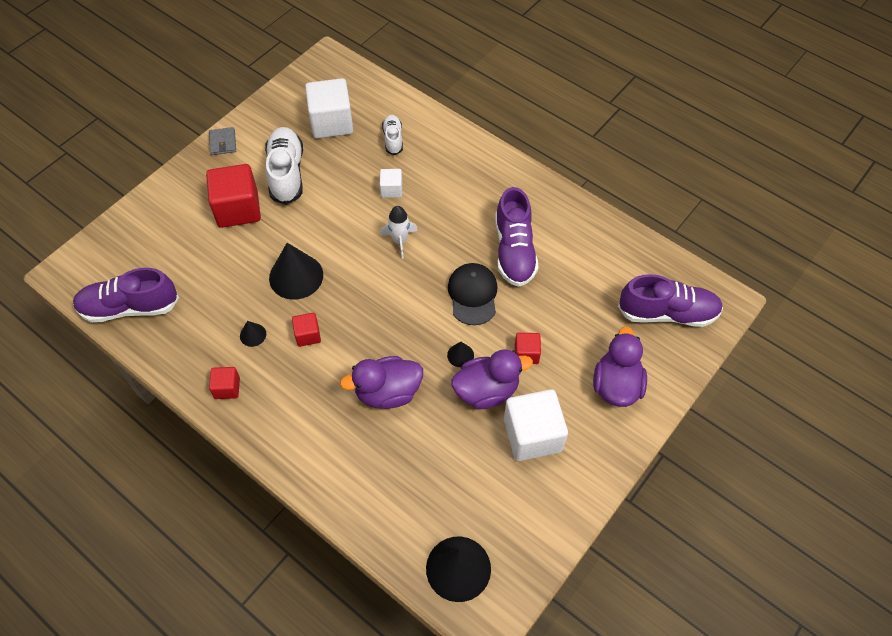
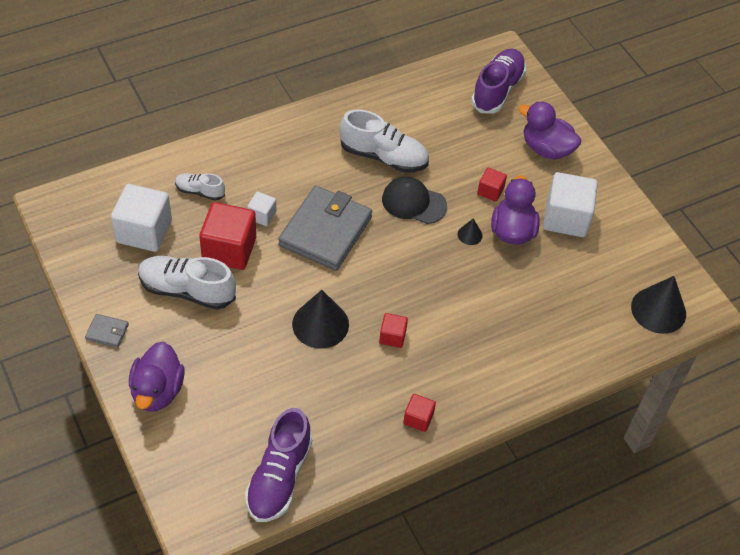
camera: 70 degrees left, 5 degrees down
(238, 209) = (208, 346): red cube -> red cube (229, 249)
(253, 335) = (369, 380): black cone -> none
(388, 392) = (481, 298): purple duck -> purple duck (157, 391)
(400, 241) = (325, 231): white rocket -> grey wallet
(514, 251) = (383, 157): purple shoe -> white shoe

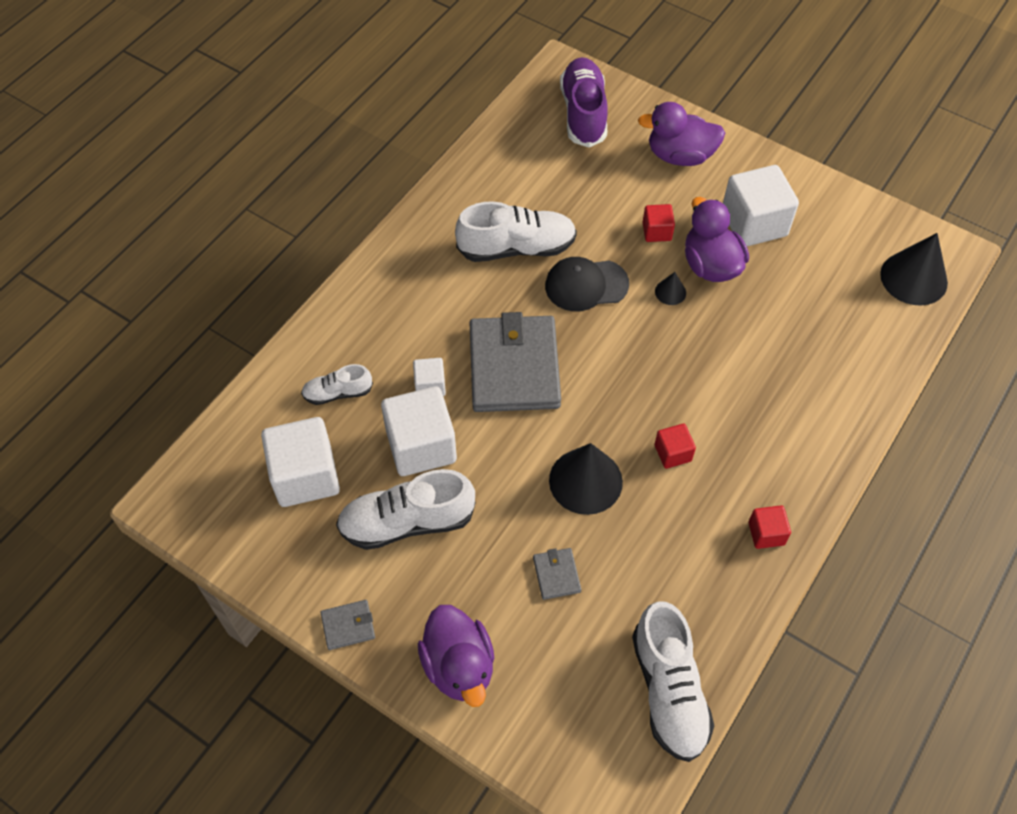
camera: 25 degrees left, 5 degrees up
(229, 249) = (421, 446): red cube -> white cube
(258, 370) = (556, 575): none -> grey wallet
(279, 477) = (669, 690): purple shoe -> white shoe

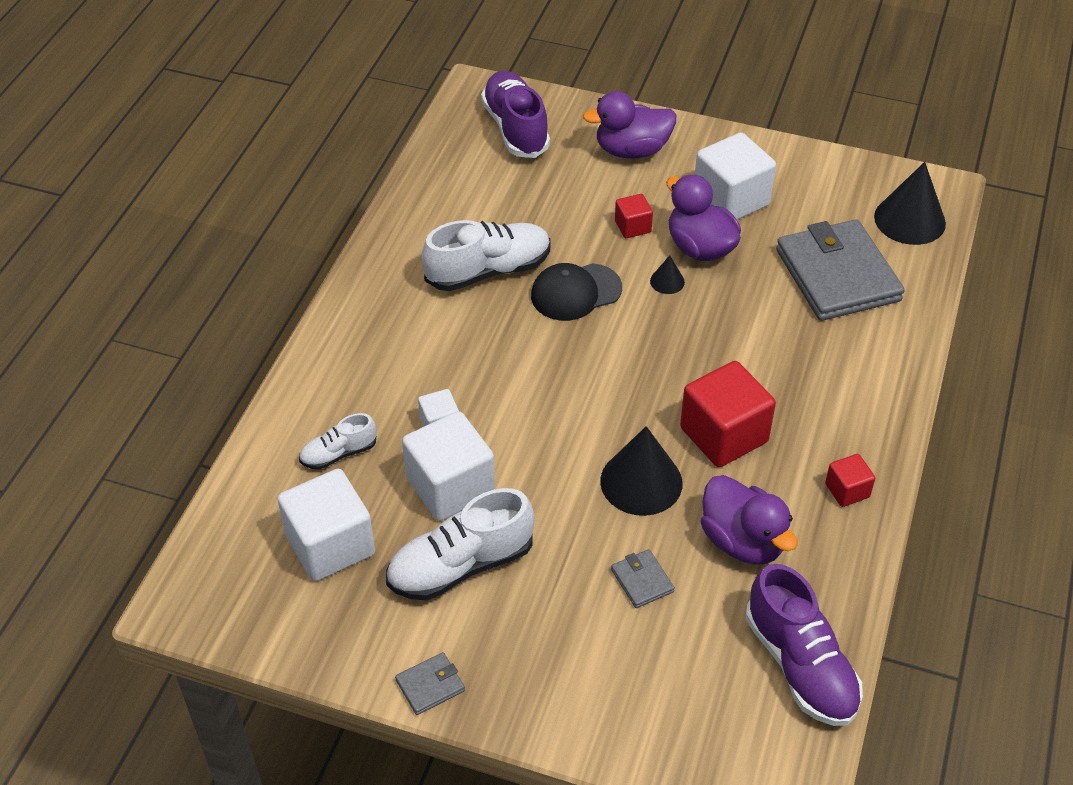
camera: 15 degrees left, 10 degrees down
(459, 666) = (567, 696): purple duck -> purple duck (742, 541)
(514, 367) = (526, 388): grey wallet -> grey wallet (837, 275)
(669, 690) = (800, 665): white shoe -> purple shoe
(673, 453) = (723, 435): red cube -> red cube, size x1.99

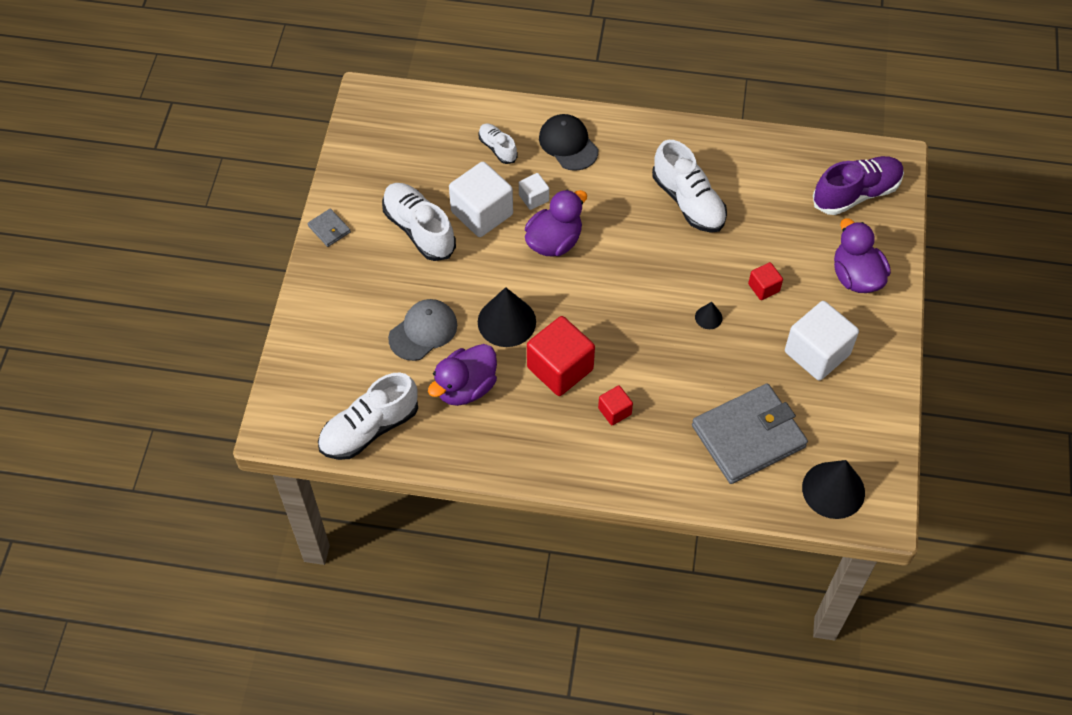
camera: 80 degrees right, 10 degrees up
(330, 545) = (424, 159): white cube -> none
(575, 292) = (680, 259): black cap -> black cap (568, 144)
(642, 580) = (423, 331): grey wallet -> grey cap
(700, 248) = (753, 336): purple duck -> purple duck (554, 242)
(800, 665) = (369, 429): purple shoe -> white shoe
(847, 490) = (523, 451): red cube -> red cube (614, 411)

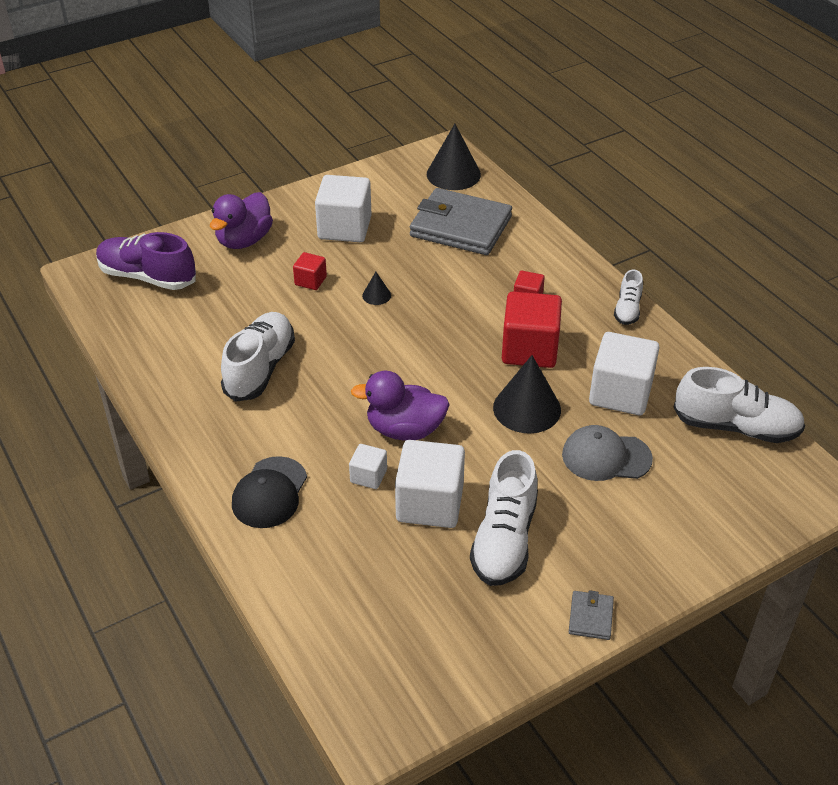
camera: 130 degrees left, 15 degrees down
(465, 387) = (620, 393): purple duck -> white cube
(497, 148) = (332, 547): white shoe -> white shoe (627, 309)

